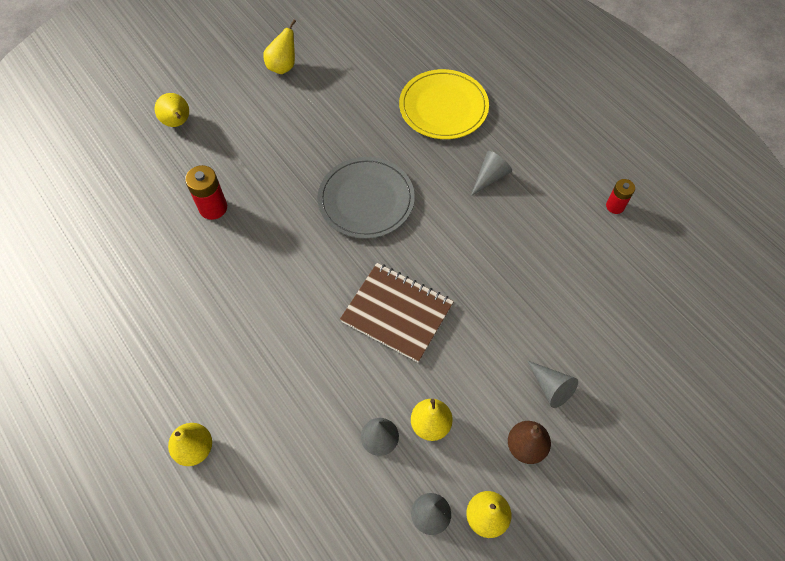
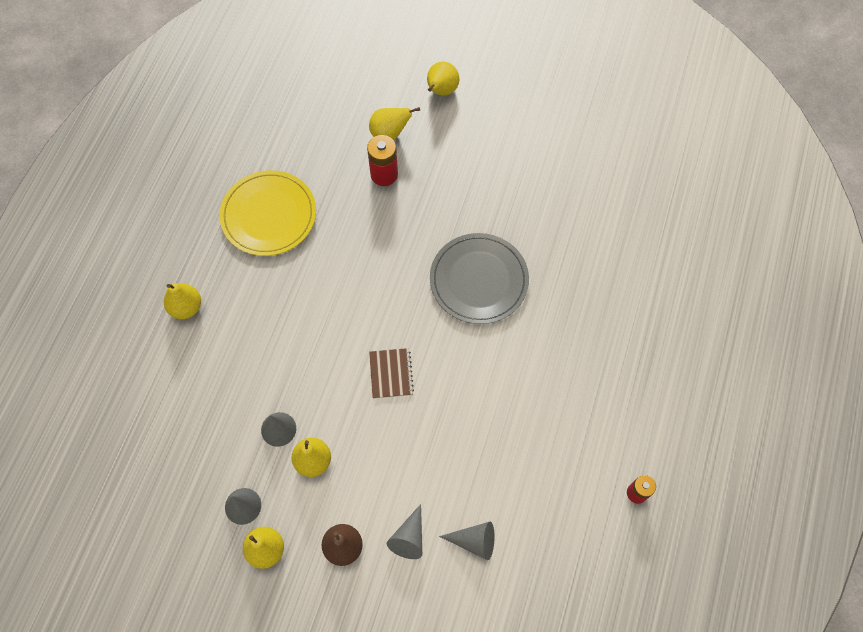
camera: 55 degrees right, 5 degrees up
(283, 66) = (562, 123): yellow pear -> yellow pear (389, 133)
(397, 313) = (391, 374): brown notebook -> brown notebook, size x0.56
(443, 107) = (627, 278): yellow plate -> yellow plate (269, 215)
(490, 177) = (581, 365): grey cone -> grey cone (474, 541)

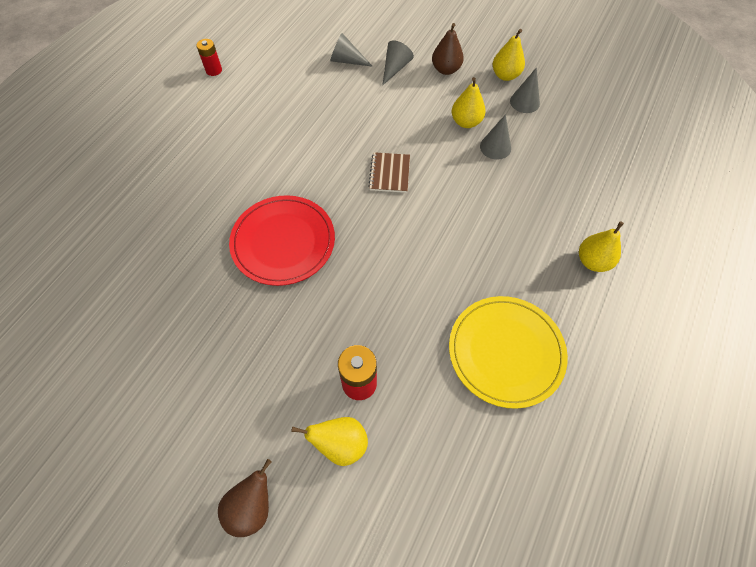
camera: 170 degrees left, 5 degrees down
(441, 91) = (252, 506): yellow pear -> brown pear
(479, 280) = (283, 242): grey plate -> red plate

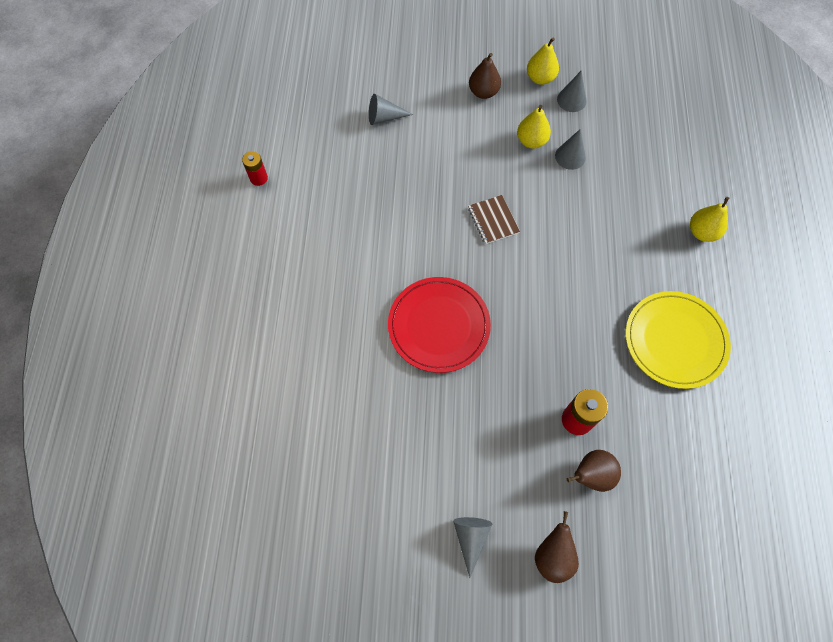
camera: 25 degrees left, 5 degrees up
(340, 444) = (591, 475): yellow pear -> brown pear
(395, 68) = (435, 108): grey cone -> grey cone (471, 538)

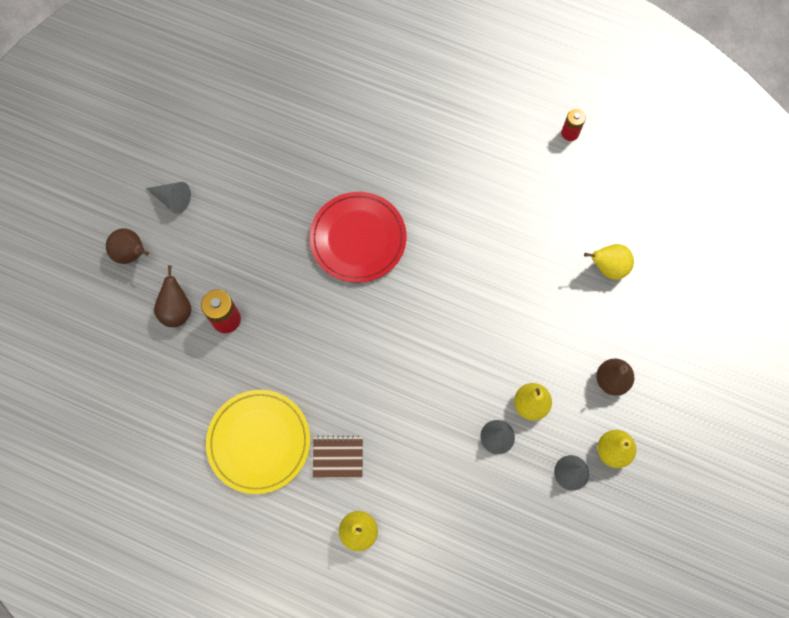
camera: 110 degrees right, 5 degrees up
(384, 117) = (608, 267): grey cone -> yellow pear
(493, 220) = (448, 327): brown notebook -> brown notebook (338, 457)

